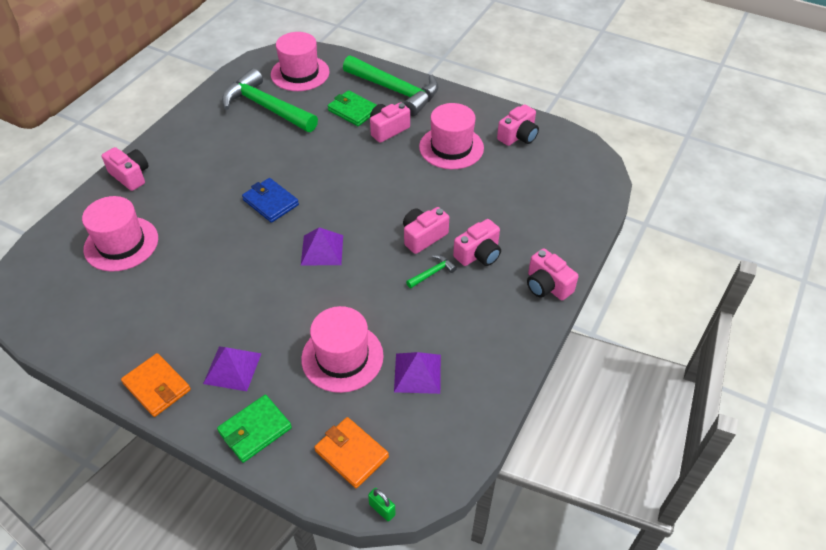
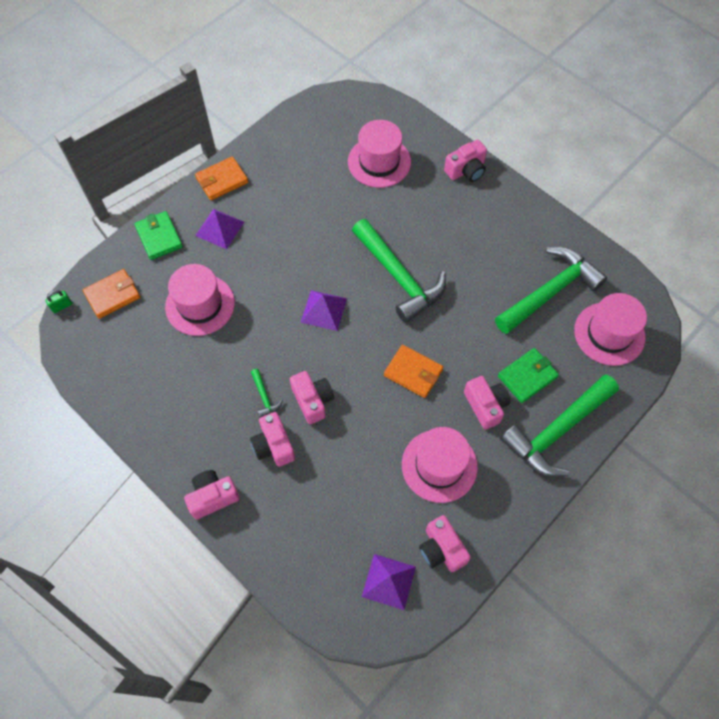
camera: 105 degrees right, 15 degrees up
(270, 202) = (399, 277): blue wallet -> green hammer
(371, 176) = (413, 372): none -> orange wallet
(417, 373) = (162, 357): purple pyramid -> purple pyramid (388, 581)

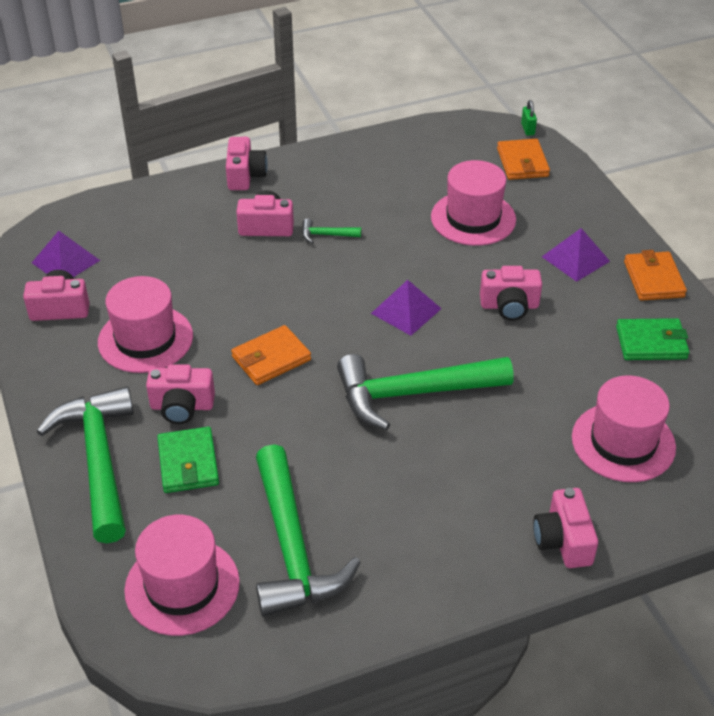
camera: 115 degrees right, 20 degrees down
(159, 237) = (586, 210): green wallet -> green wallet (651, 343)
(313, 400) = (296, 268): pink camera -> pink camera (509, 306)

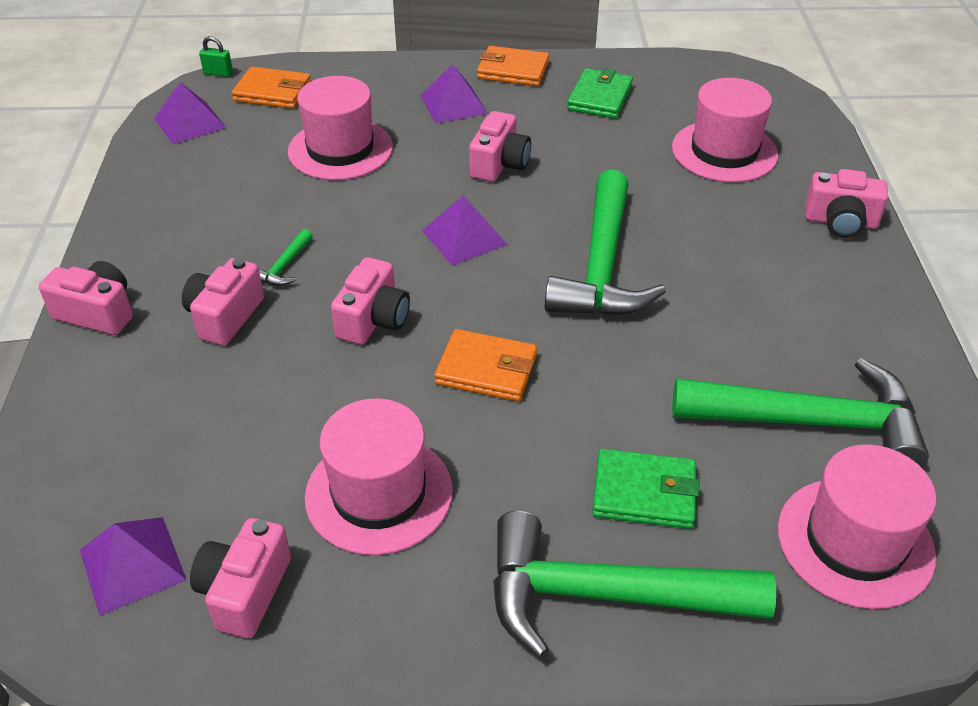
camera: 70 degrees left, 0 degrees up
(182, 406) = (535, 478): pink camera -> pink camera (373, 320)
(271, 358) = (486, 369): orange wallet -> orange wallet turned 60 degrees counterclockwise
(457, 139) = (189, 123): none -> purple pyramid

